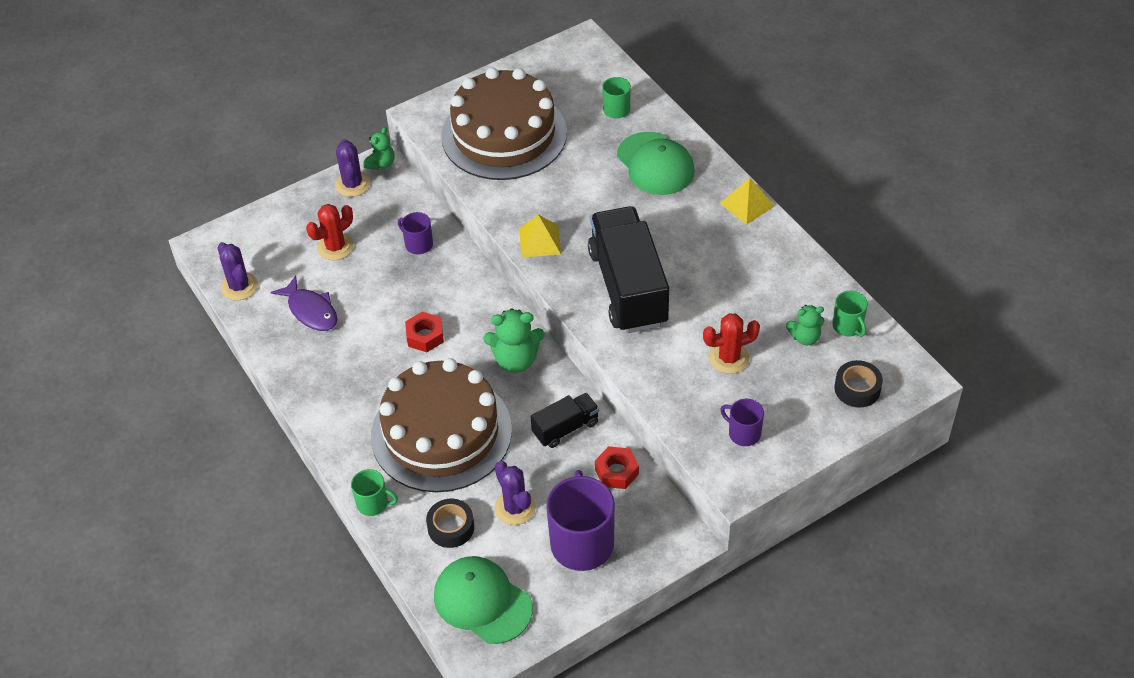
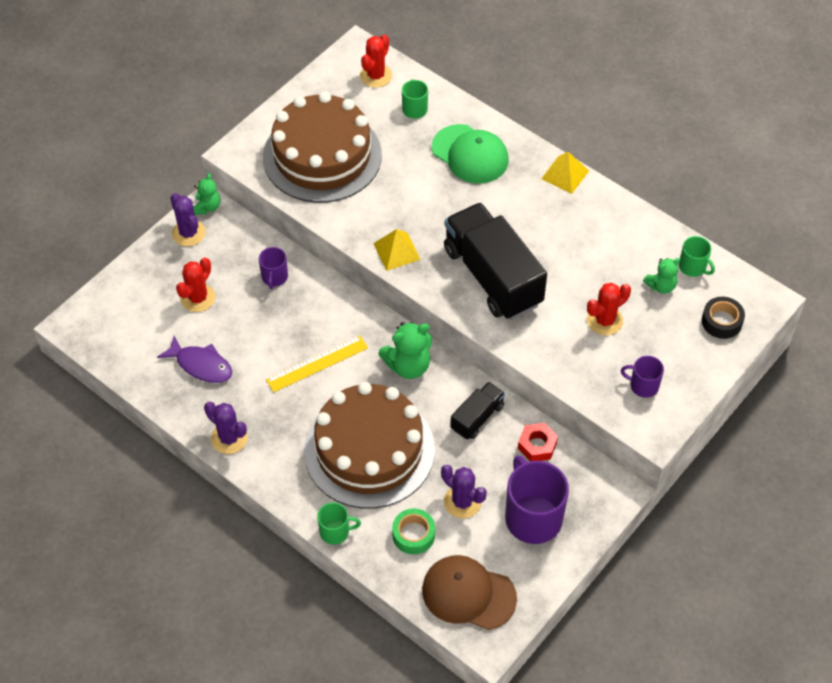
camera: 20 degrees left, 5 degrees up
(239, 287) = (123, 358): purple cactus -> purple cactus (229, 438)
(418, 244) = (274, 277): purple mug -> purple mug turned 105 degrees counterclockwise
(425, 336) = (317, 363): red nut -> yellow ruler
(451, 527) = (413, 535): black tape -> green tape
(482, 602) = (468, 594): green cap -> brown cap
(590, 70) = (376, 76): none -> red cactus

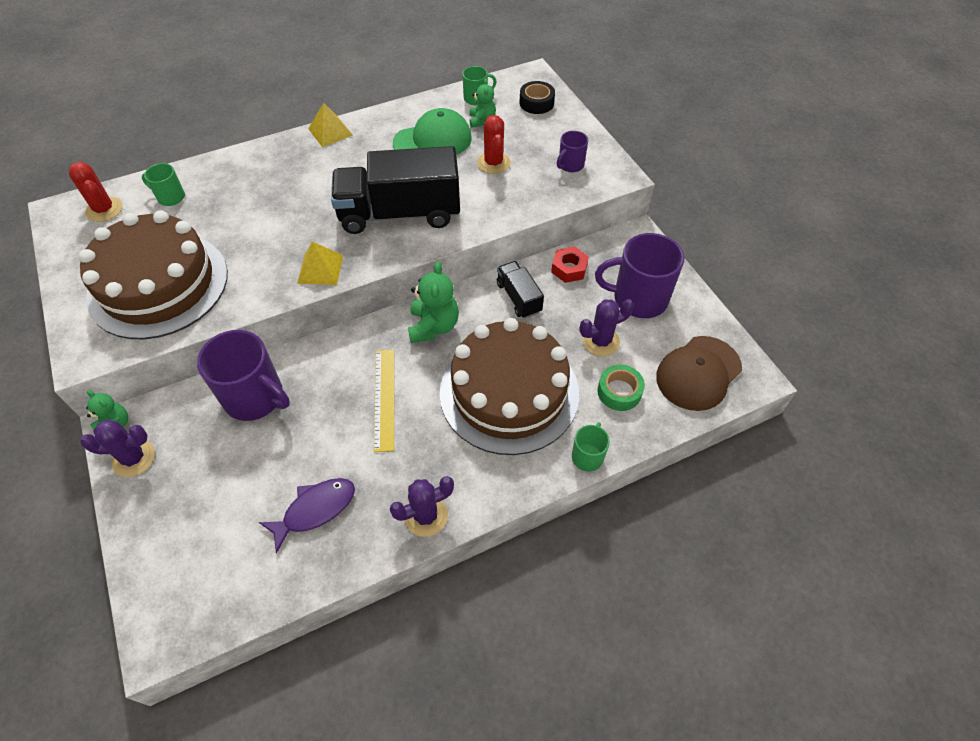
camera: 65 degrees left, 0 degrees up
(198, 298) = (226, 480): red cactus -> none
(274, 277) = (255, 397): purple mug -> purple mug, size x1.96
(470, 154) = (256, 179): green cap -> green cap (433, 140)

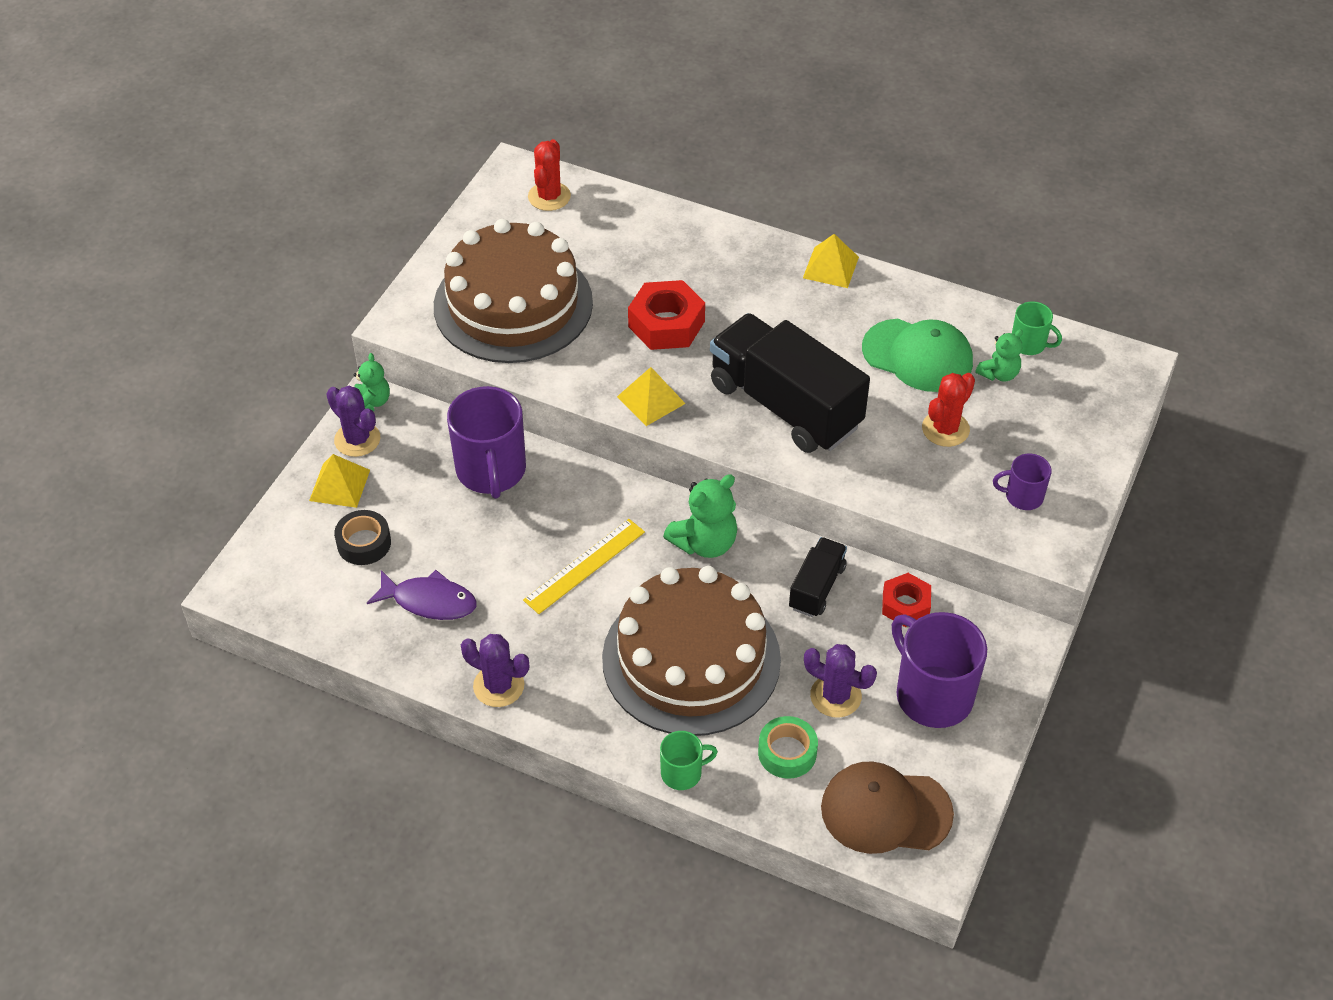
camera: 50 degrees right, 5 degrees down
(156, 498) = (339, 485): none -> yellow pyramid
(170, 197) = (613, 226): green mug -> none
(275, 223) = (666, 324): none -> red nut
(536, 103) = (1089, 400): black tape -> black tape (364, 543)

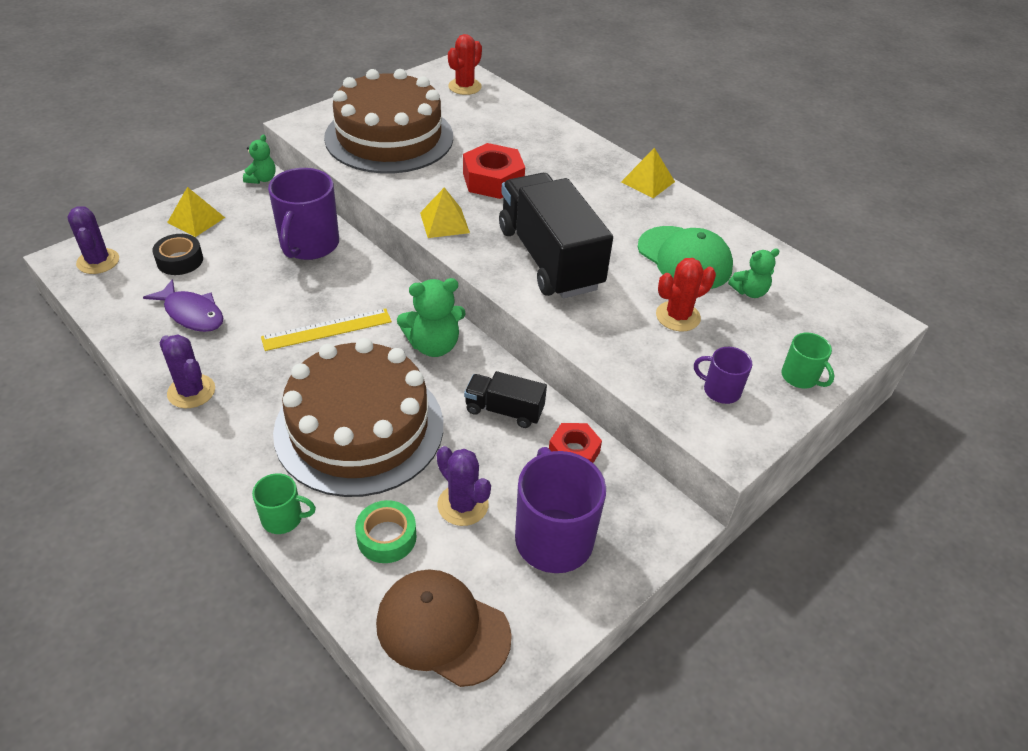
camera: 20 degrees right, 5 degrees down
(357, 439) = (233, 197): purple cactus -> purple cactus (98, 261)
(817, 587) = (504, 410): black truck -> black truck turned 120 degrees counterclockwise
(1029, 344) = (789, 278): green mug -> green mug (800, 377)

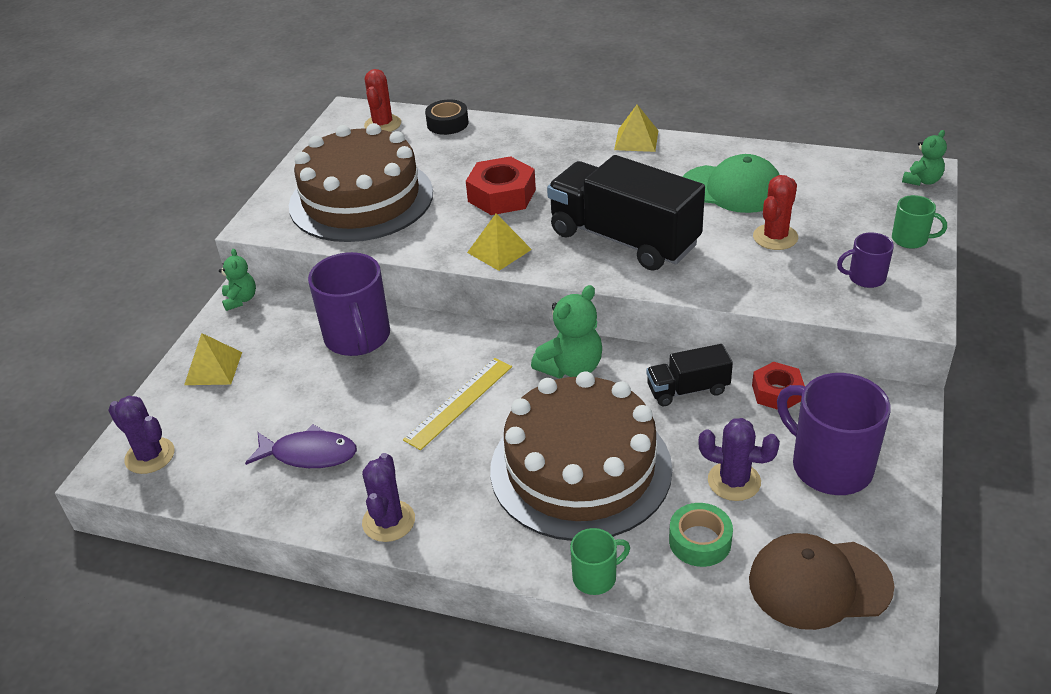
camera: 25 degrees left, 5 degrees down
(180, 260) = (240, 413): black tape -> black tape (447, 123)
(191, 391) = (388, 521): purple cactus -> purple cactus turned 75 degrees clockwise
(749, 291) = (808, 192): green teddy bear -> green teddy bear (922, 181)

